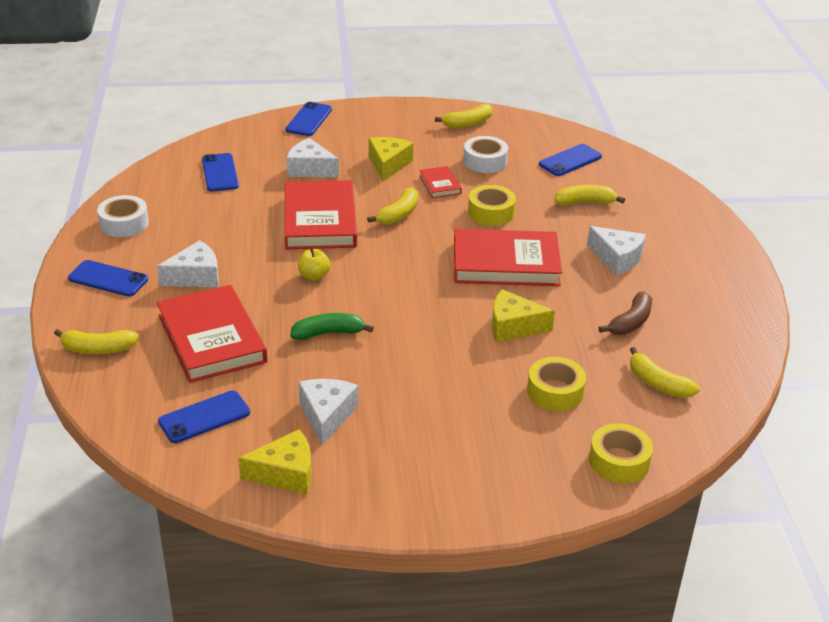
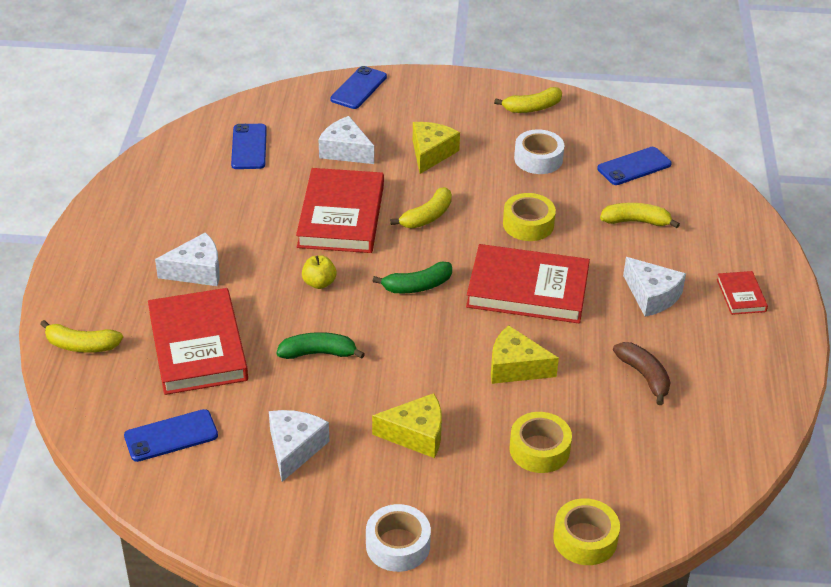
camera: 10 degrees right, 5 degrees up
(108, 279) = (108, 264): blue phone -> none
(124, 223) = (137, 200): white tape -> white tape (398, 545)
(285, 473) = (238, 509): yellow cheese -> yellow cheese (416, 434)
(405, 270) = (417, 286): none -> green banana
(440, 184) = (481, 184): red book -> red book (741, 295)
(630, 322) = (644, 376): brown banana -> brown banana turned 75 degrees counterclockwise
(658, 383) = (653, 453): yellow banana -> none

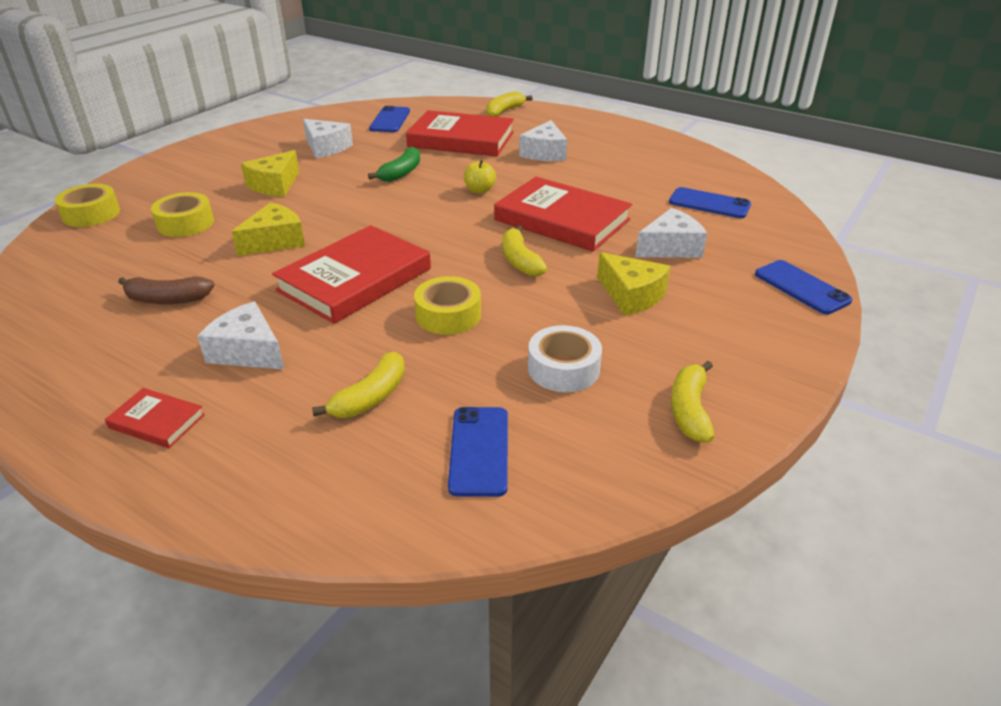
camera: 120 degrees right, 5 degrees down
(398, 545) = (203, 158): white tape -> none
(417, 286) = (426, 228): green banana -> none
(652, 296) = (248, 351): white cheese -> white cheese turned 45 degrees clockwise

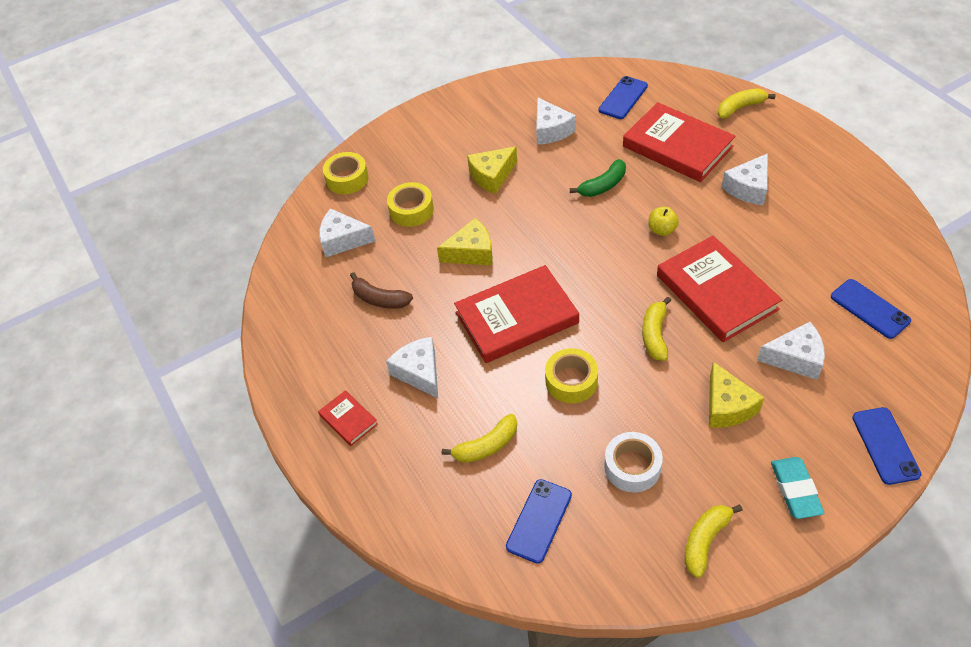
camera: 30 degrees right, 15 degrees up
(99, 261) = (343, 240): none -> white cheese
(748, 341) = (795, 490): none -> turquoise eraser

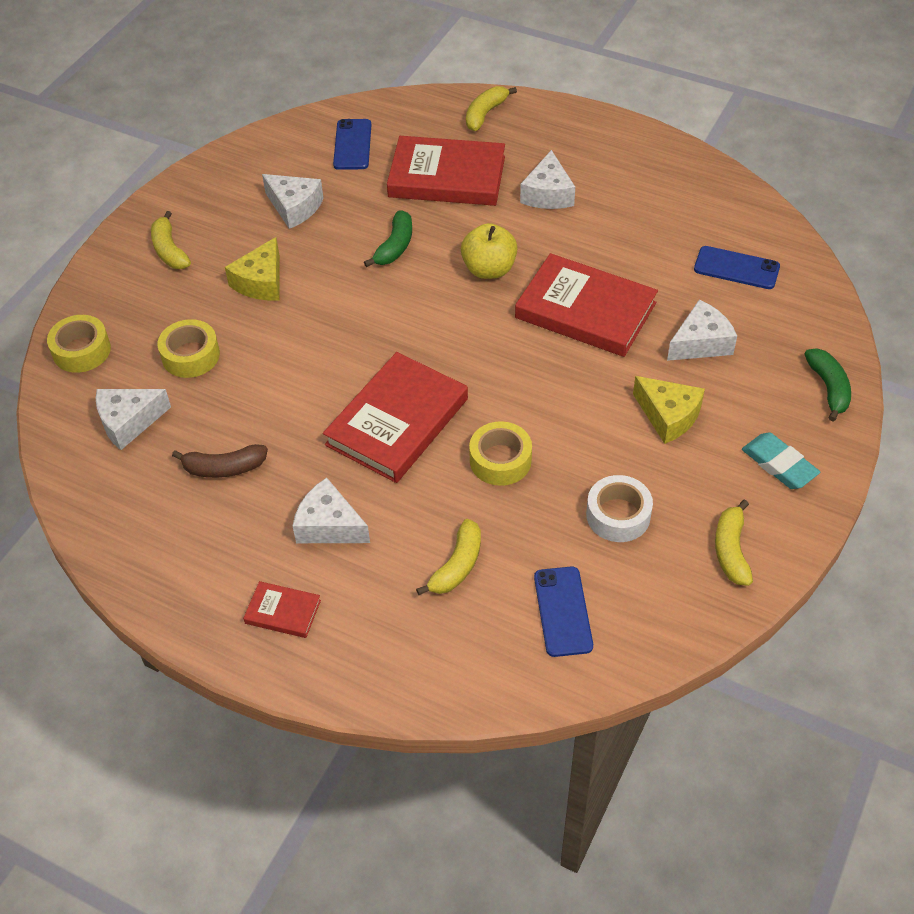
camera: 35 degrees left, 0 degrees up
(471, 252) = (296, 374): yellow cheese -> none
(655, 334) = (553, 377): yellow banana -> yellow banana (169, 250)
(662, 230) = (489, 269): yellow apple -> yellow apple, size x1.59
(885, 445) = (828, 388): blue phone -> green banana

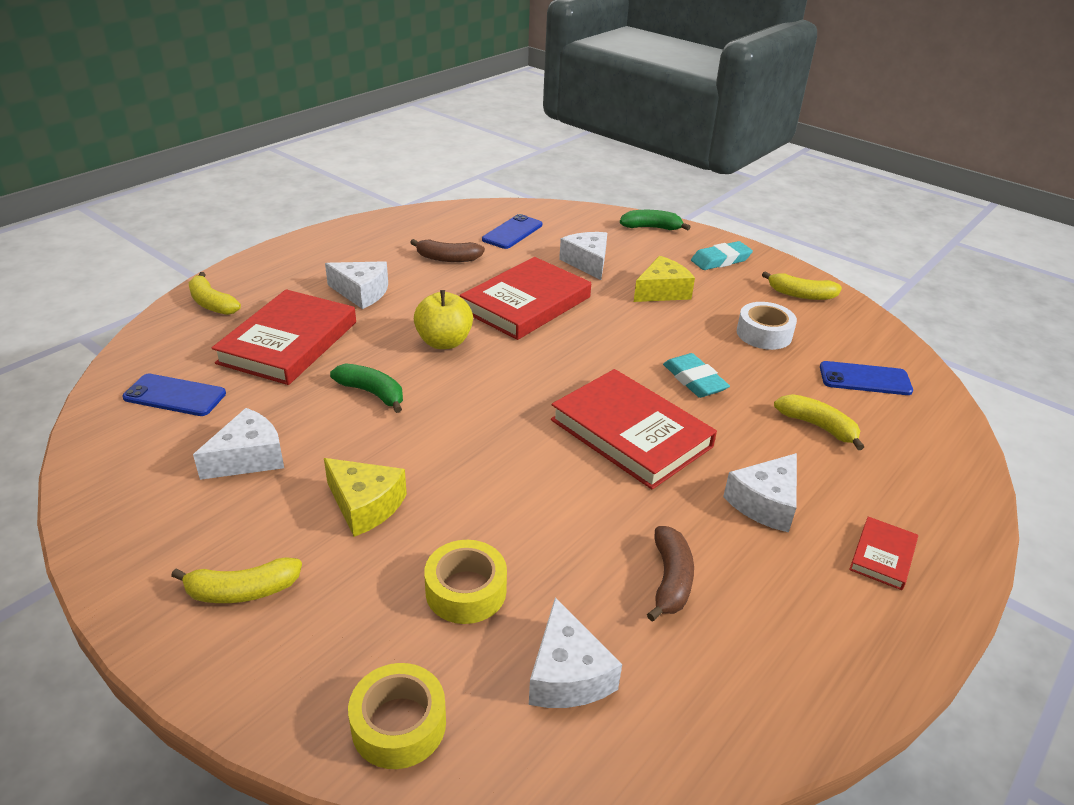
camera: 80 degrees left, 15 degrees down
(500, 460) = (694, 380): yellow tape -> turquoise eraser
(646, 233) = (447, 258): none -> brown banana

